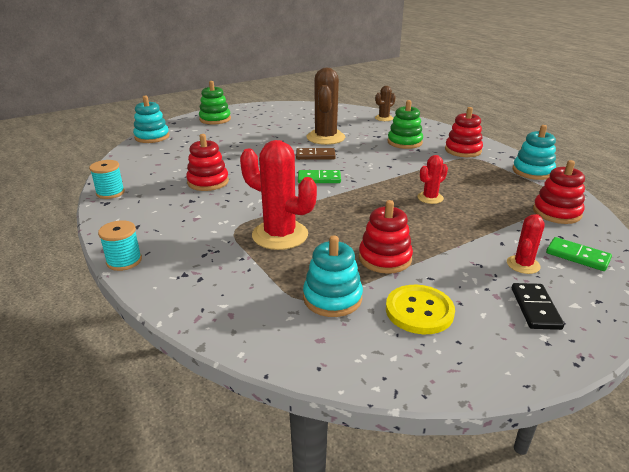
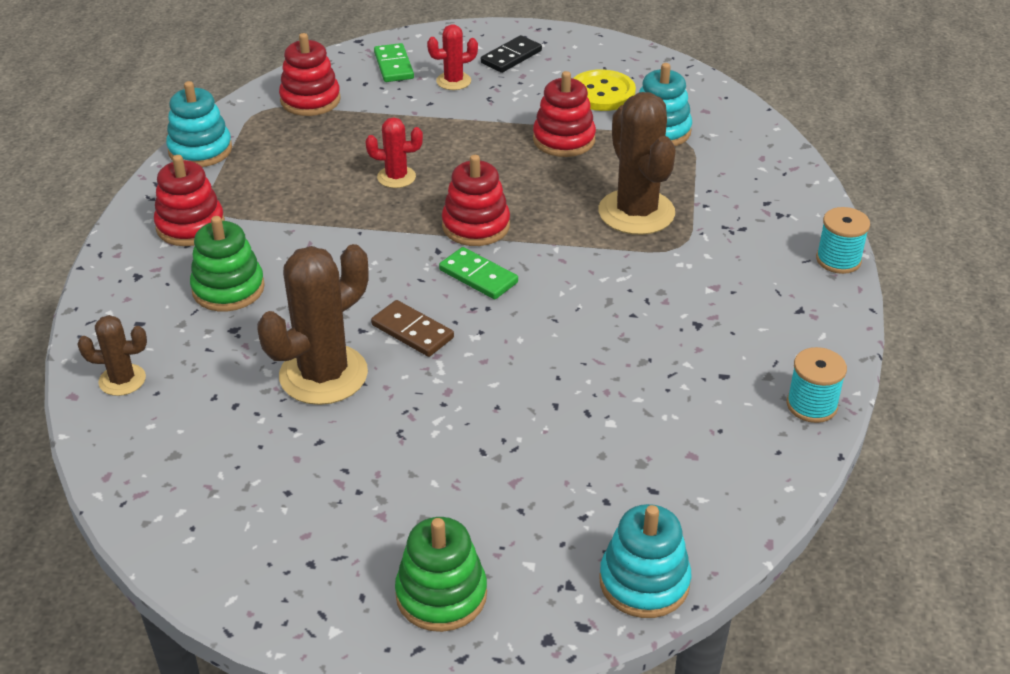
camera: 140 degrees left, 10 degrees up
(208, 182) = (643, 353): red stacking toy -> red stacking toy (476, 226)
(280, 235) = (636, 212): red cactus -> brown cactus

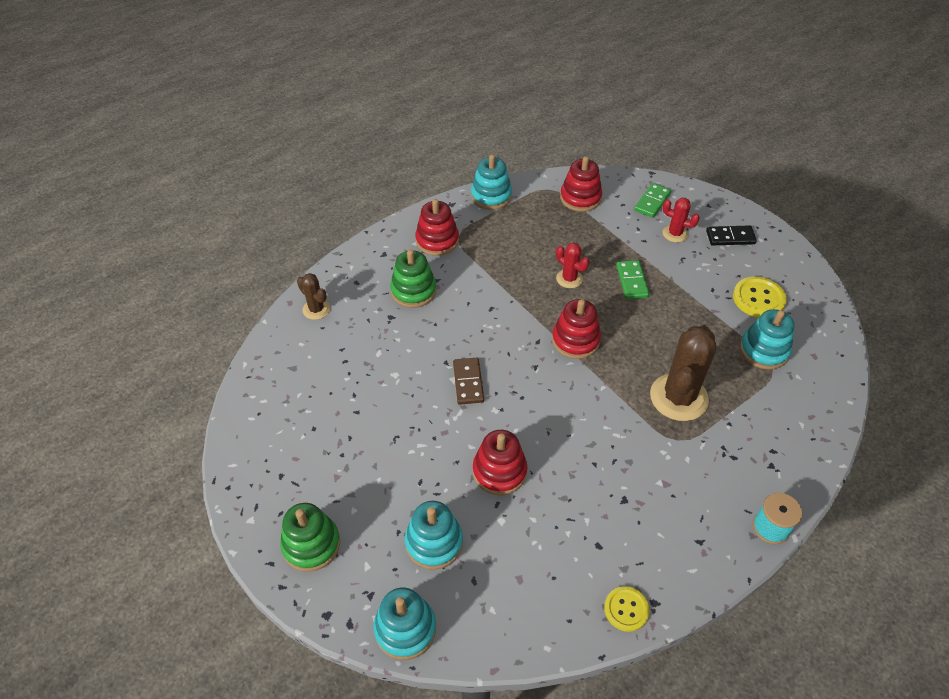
camera: 45 degrees right, 10 degrees up
(323, 375) = (399, 375): brown cactus -> none
(478, 276) = (539, 374): green domino -> green domino (632, 281)
(564, 140) = (694, 317): red stacking toy -> red stacking toy (499, 471)
(571, 490) = (434, 542): none -> turquoise stacking toy
(811, 405) = (626, 609): turquoise spool -> yellow button

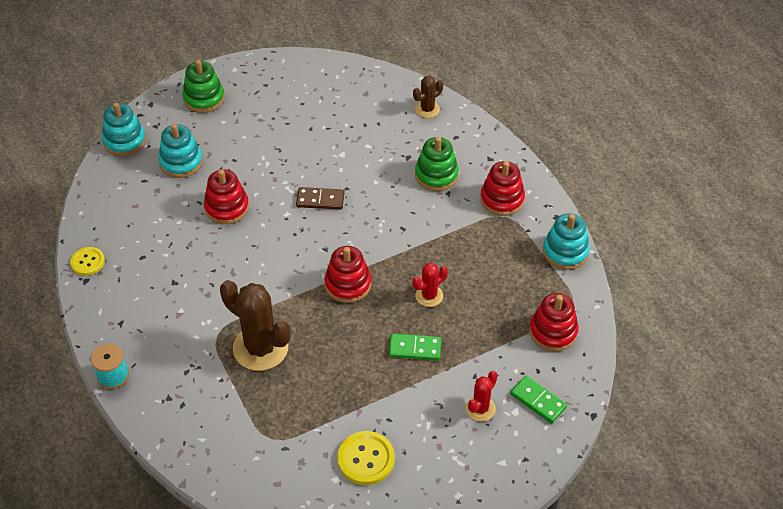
camera: 100 degrees right, 0 degrees up
(730, 237) = (466, 463): black domino -> none
(764, 350) = (295, 438): turquoise stacking toy -> none

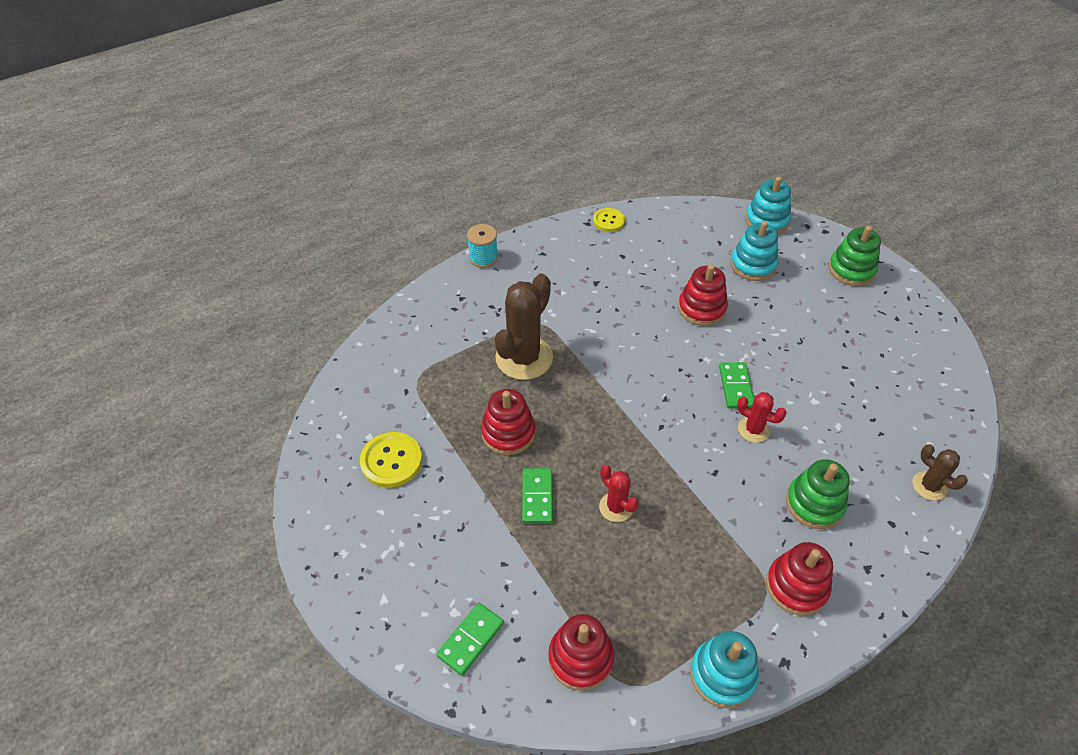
camera: 85 degrees right, 0 degrees up
(320, 200) = (736, 387): brown domino -> green domino
(348, 284) = (618, 424): red stacking toy -> red stacking toy (508, 433)
(480, 408) = (457, 572): red cactus -> red cactus (753, 429)

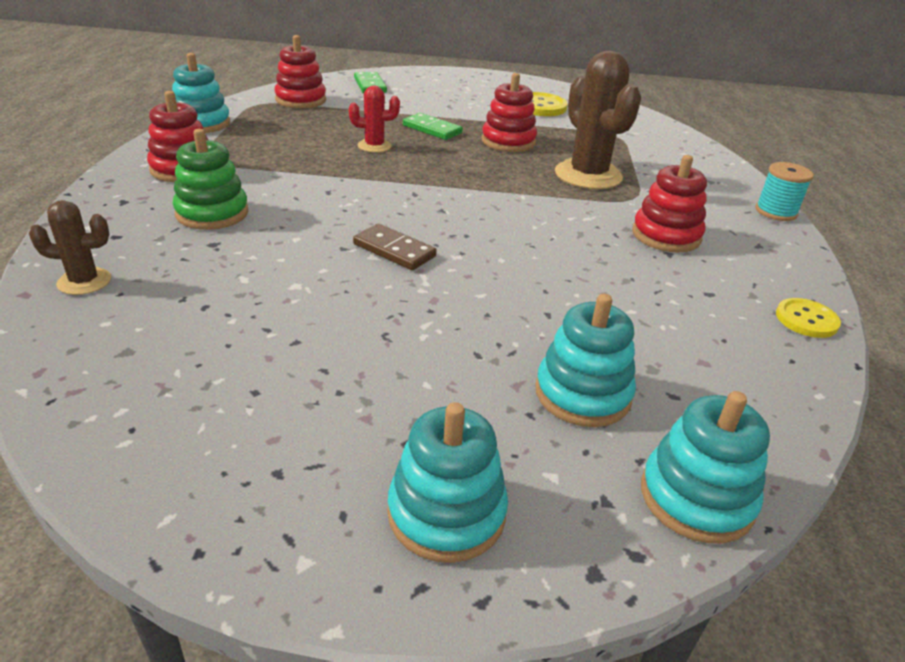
camera: 125 degrees right, 15 degrees down
(701, 308) = (541, 296): red stacking toy -> red stacking toy (666, 235)
(736, 387) = (394, 250): green domino -> brown domino
(753, 429) = (331, 230): red cactus -> none
(851, 270) = (446, 513): green stacking toy -> turquoise stacking toy

